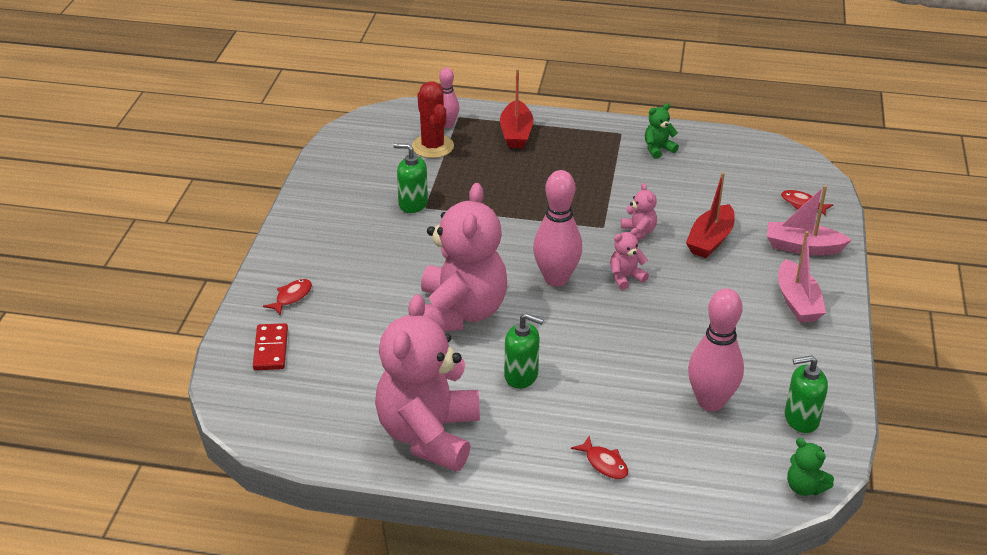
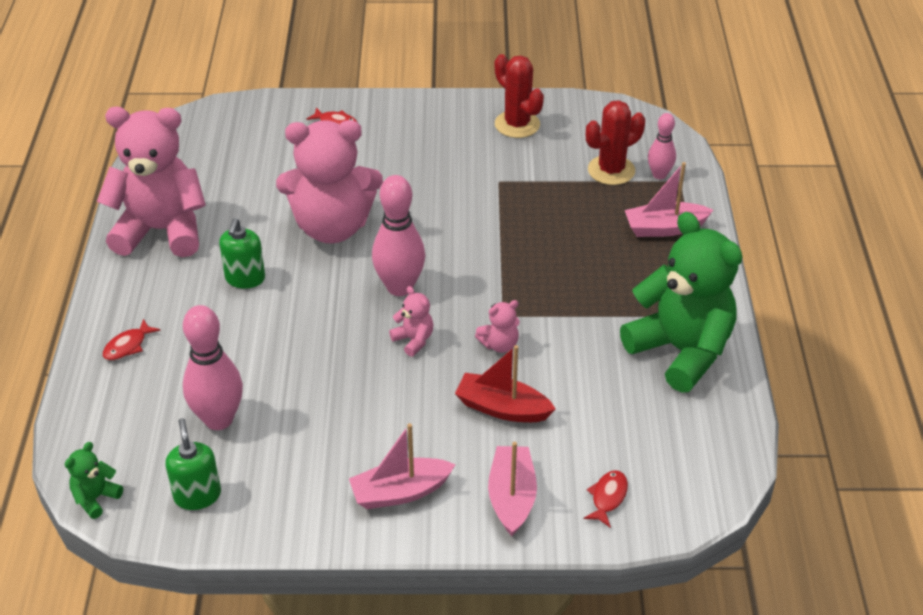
camera: 80 degrees right, 5 degrees up
(270, 349) = (263, 124): red domino -> none
(346, 186) = (517, 124): none -> red cactus
(413, 204) = (501, 172): green soap dispenser -> none
(516, 133) = (664, 228): red boat -> pink boat
(658, 149) = (681, 351): green teddy bear -> green teddy bear, size x2.47

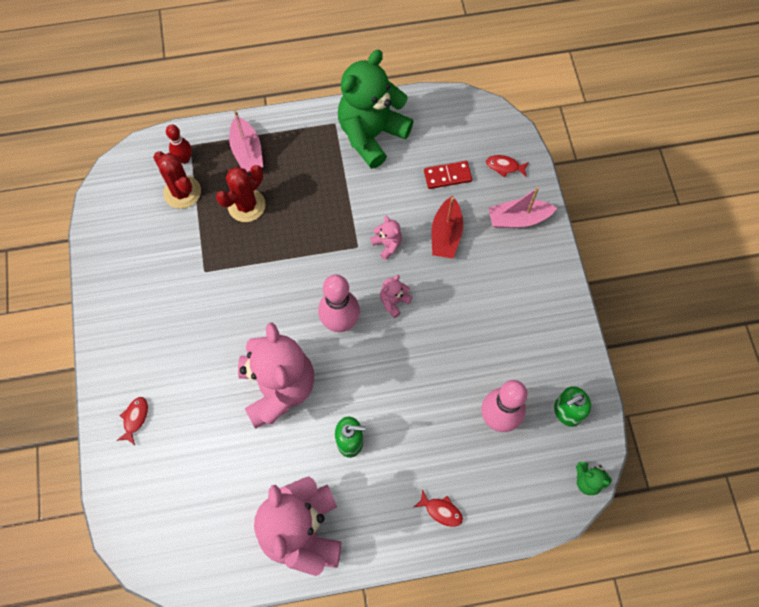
camera: 100 degrees left, 25 degrees up
(400, 492) = (531, 284): pink boat -> none
(517, 124) = (127, 268): red cactus -> red cactus (246, 205)
(599, 425) = (447, 176): none -> red domino
(659, 175) = (184, 159): pink bowling pin -> red bowling pin

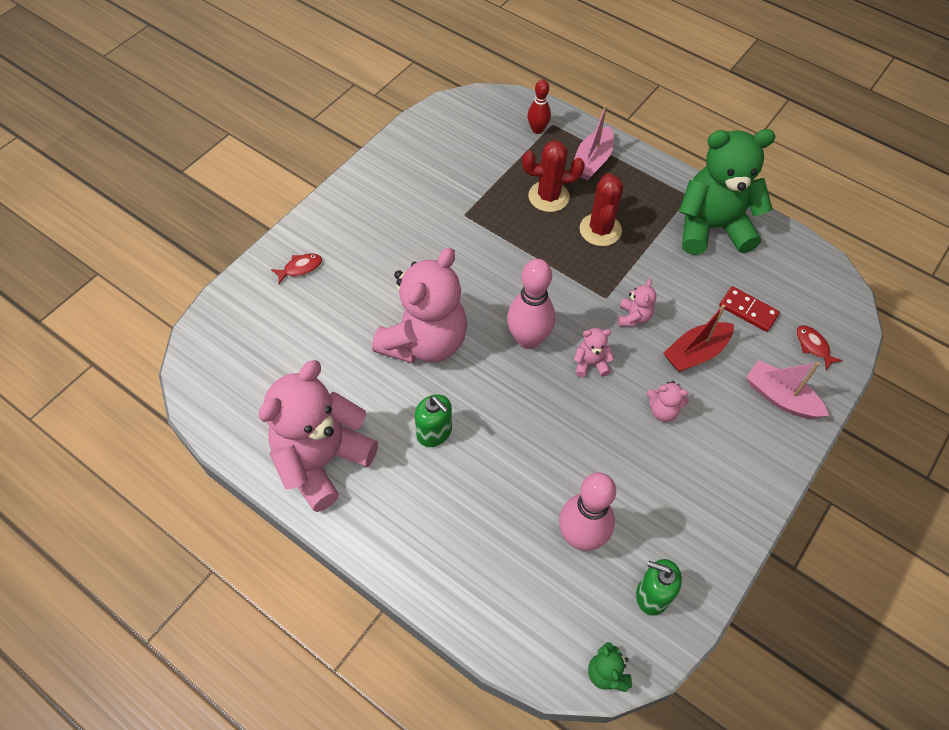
camera: 45 degrees right, 10 degrees down
(182, 192) = (510, 150): red cactus -> red cactus (600, 230)
(441, 511) = (446, 559): red fish -> none
(464, 292) = (663, 410): none -> pink teddy bear

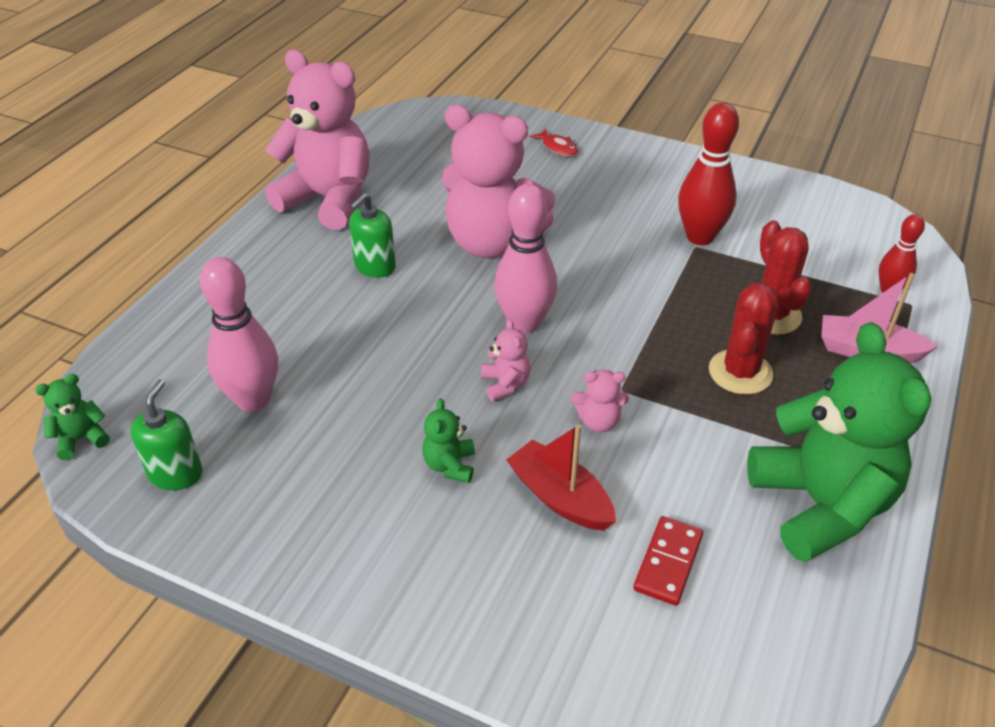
camera: 80 degrees right, 15 degrees down
(454, 209) = (700, 237): none -> red bowling pin
(600, 230) = (740, 372): red cactus -> red cactus turned 60 degrees counterclockwise
(663, 410) = (450, 465): pink teddy bear -> green teddy bear
(780, 397) = (509, 614): pink boat -> none
(813, 346) = (629, 663): red fish -> none

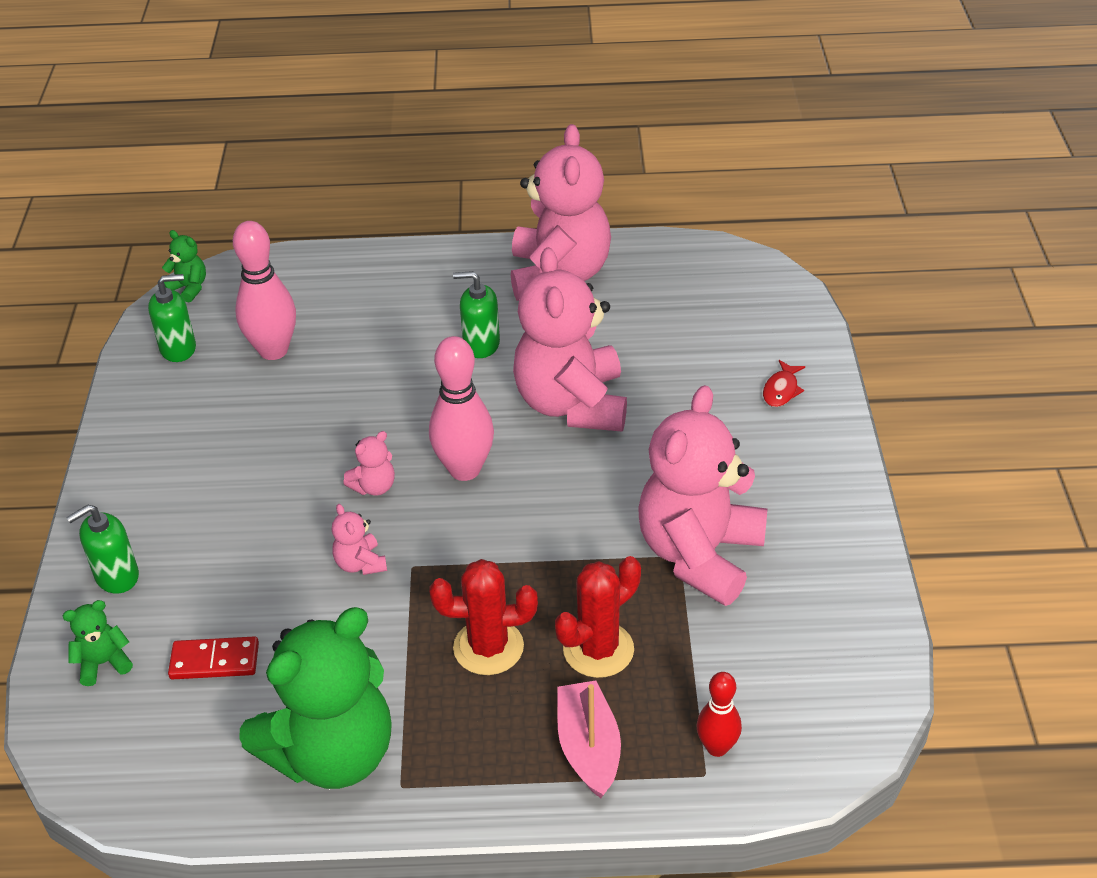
camera: 65 degrees right, 0 degrees up
(450, 465) = (259, 489): green teddy bear -> green teddy bear (104, 663)
(500, 619) = (116, 576): none -> green soap dispenser
(560, 497) = (256, 568): red boat -> none
(700, 237) = (699, 554): red bowling pin -> pink teddy bear

